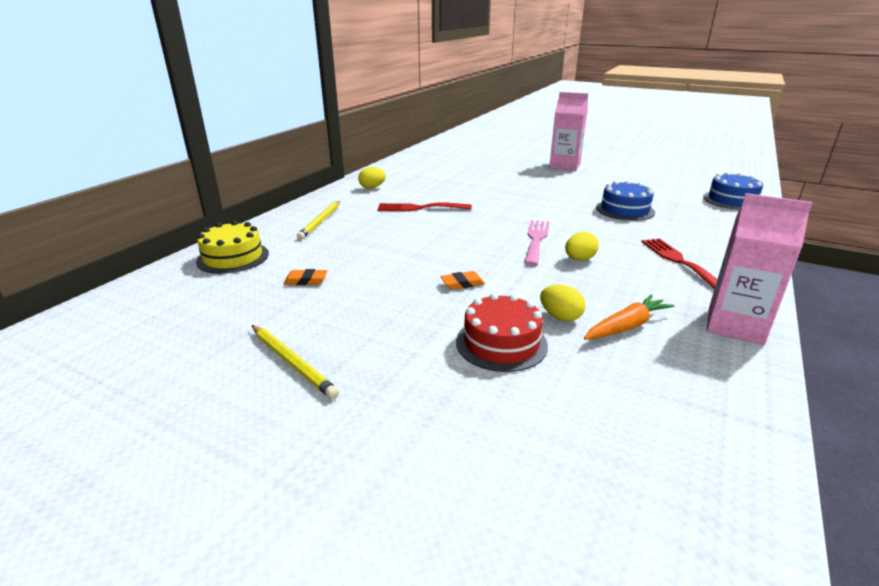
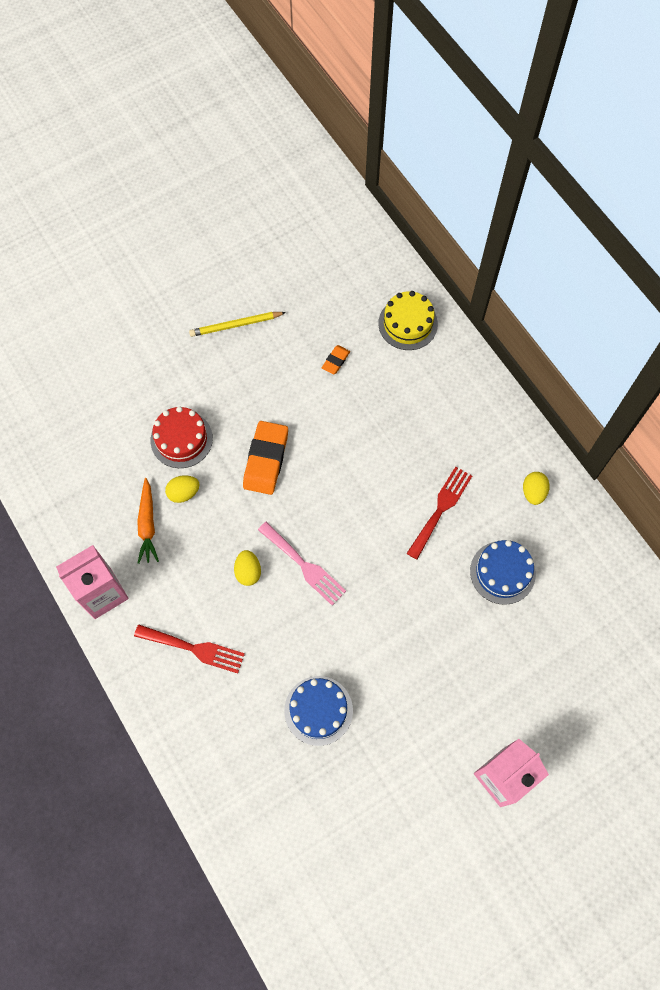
camera: 120 degrees right, 40 degrees up
(320, 221) = (453, 408): yellow pencil -> none
(462, 283) = (266, 460): orange eraser -> orange eraser, size x2.03
(732, 200) = (271, 865): blue cake -> blue cake (502, 572)

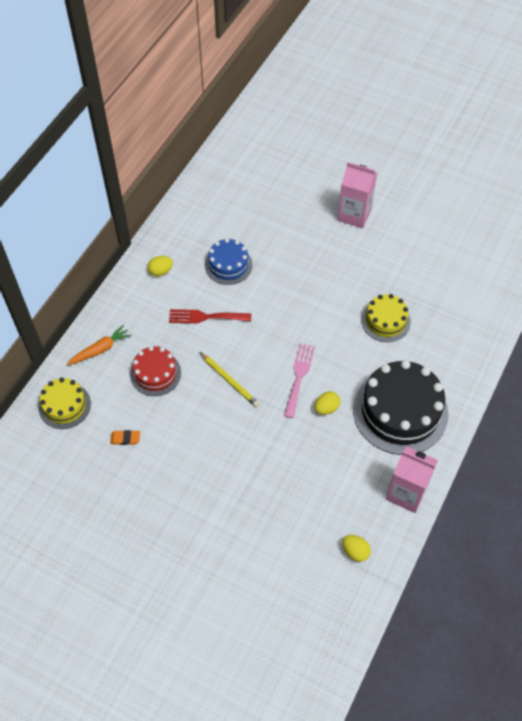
camera: 120 degrees left, 10 degrees down
(147, 525) = (337, 494): orange carrot -> orange carrot (100, 349)
(181, 439) = (256, 511): red cake -> red cake (155, 373)
(184, 493) = (297, 483): yellow egg -> yellow egg (355, 551)
(194, 649) = (400, 411): red fork -> black cake
(236, 325) = (132, 529): yellow pencil -> yellow pencil (229, 381)
(266, 460) = (236, 442): orange eraser -> none
(318, 710) = (385, 321): blue cake -> yellow cake

